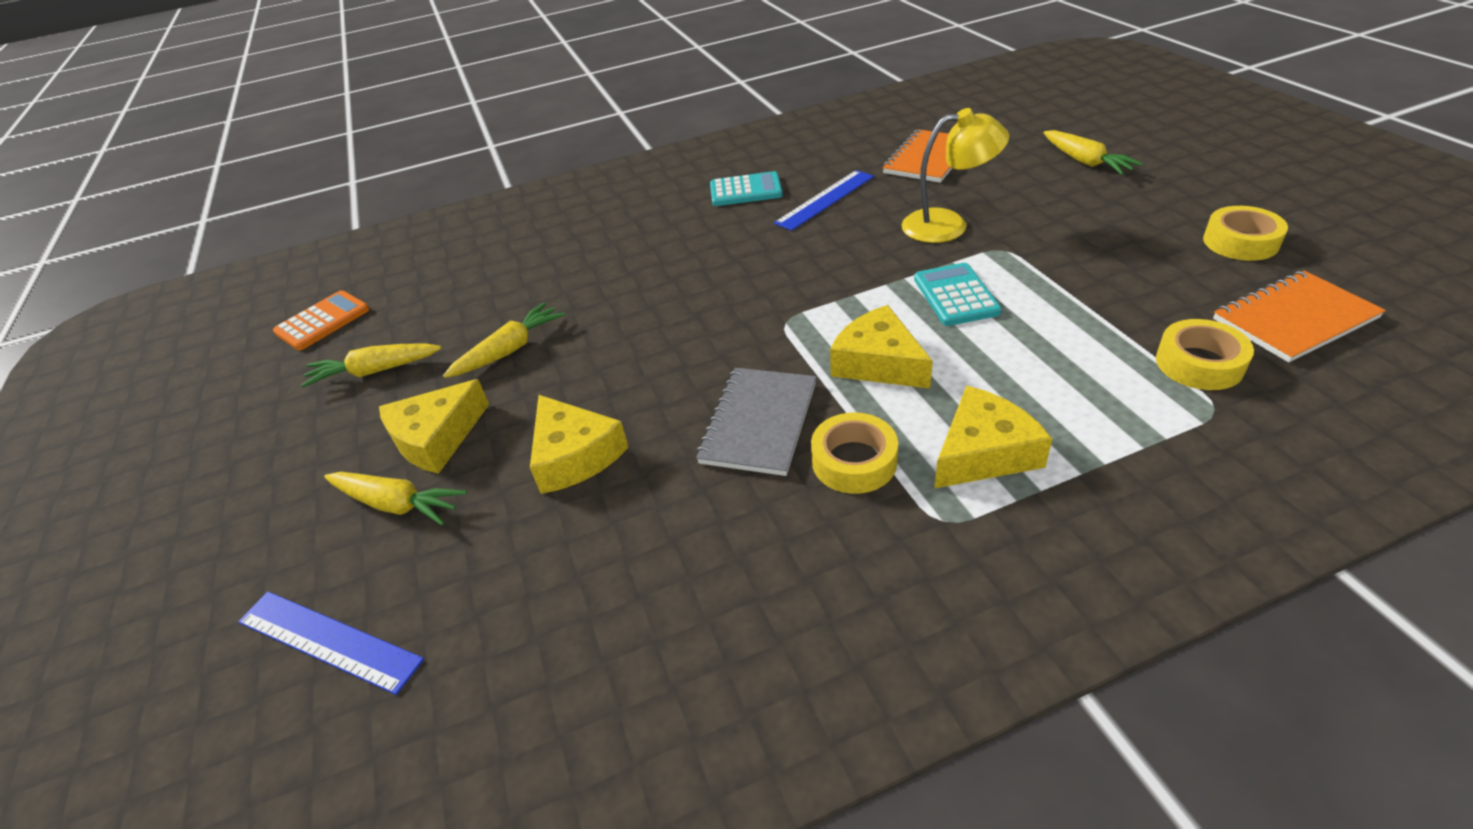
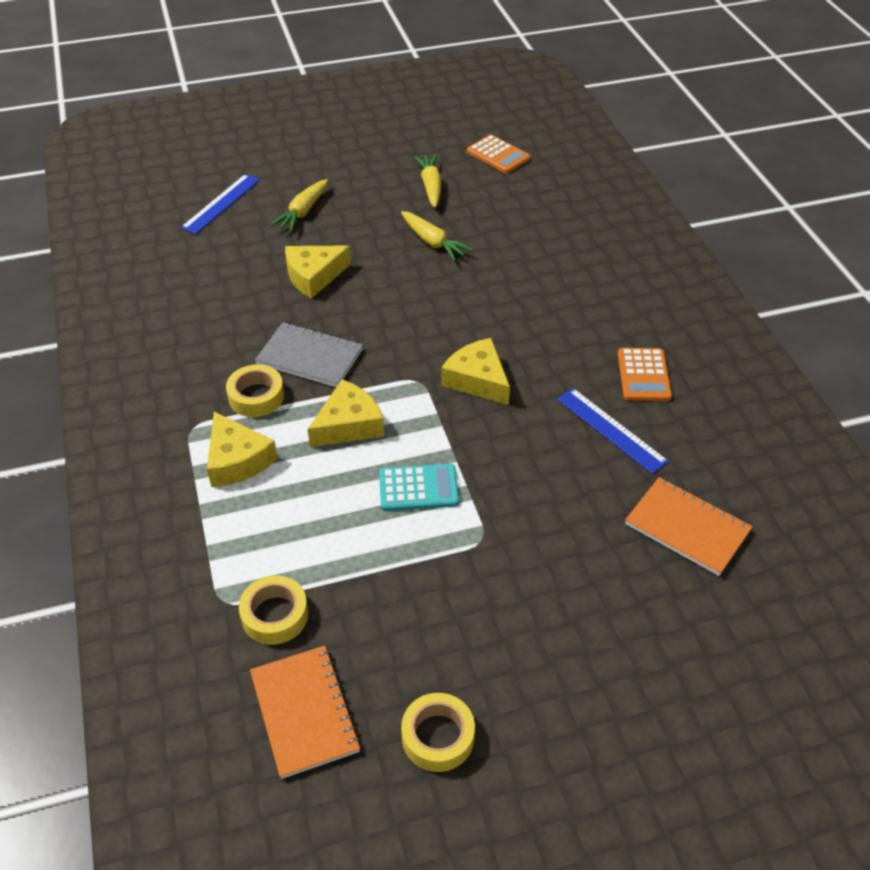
camera: 90 degrees right, 5 degrees up
(436, 438) = (353, 220): yellow cheese -> yellow cheese (477, 380)
(745, 190) = (643, 375): turquoise calculator -> orange calculator
(948, 225) = (537, 511): yellow lamp -> none
(1085, 162) = (650, 670): yellow carrot -> none

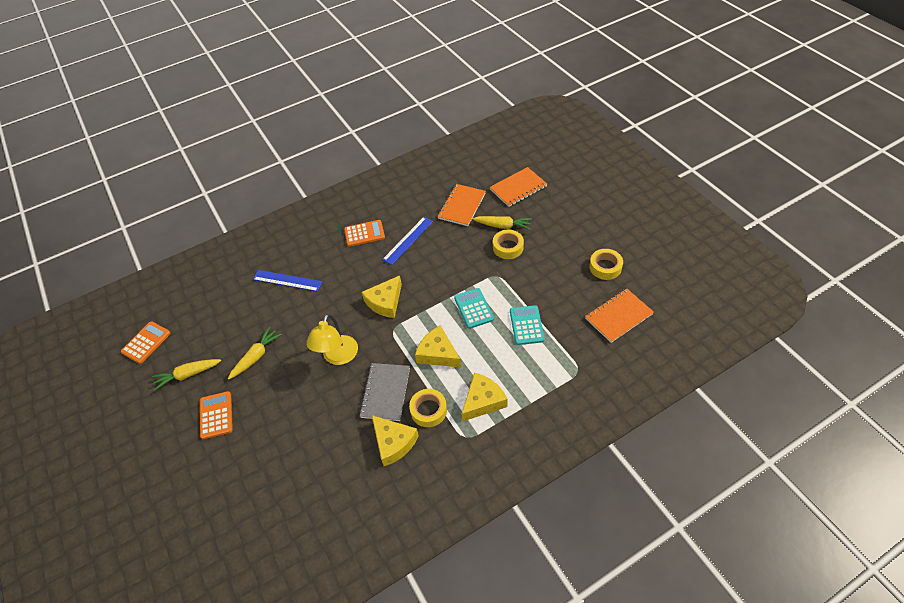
camera: 100 degrees left, 5 degrees up
(221, 203) = (215, 520): blue ruler -> blue ruler (287, 280)
(275, 615) = (575, 345): yellow tape -> yellow tape (508, 247)
(303, 212) = (224, 452): yellow carrot -> yellow carrot (503, 226)
(314, 276) = (303, 418): yellow cheese -> yellow cheese (393, 443)
(350, 554) = (526, 325): none -> turquoise calculator
(358, 207) = (216, 415): none -> orange calculator
(395, 317) = (338, 357): none -> yellow lamp
(726, 643) = (518, 188): none -> orange notebook

